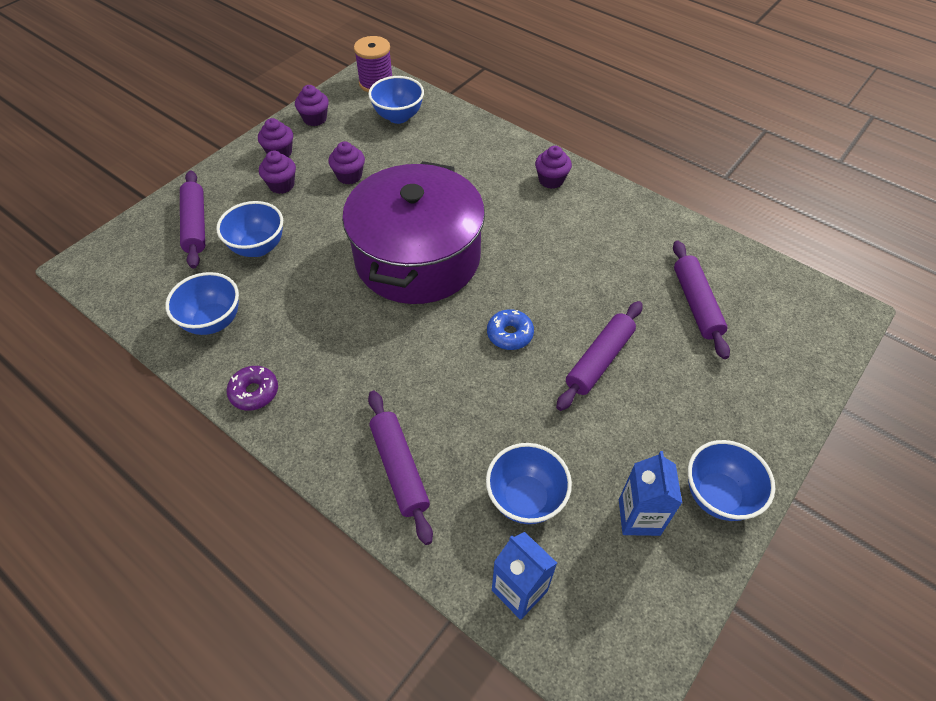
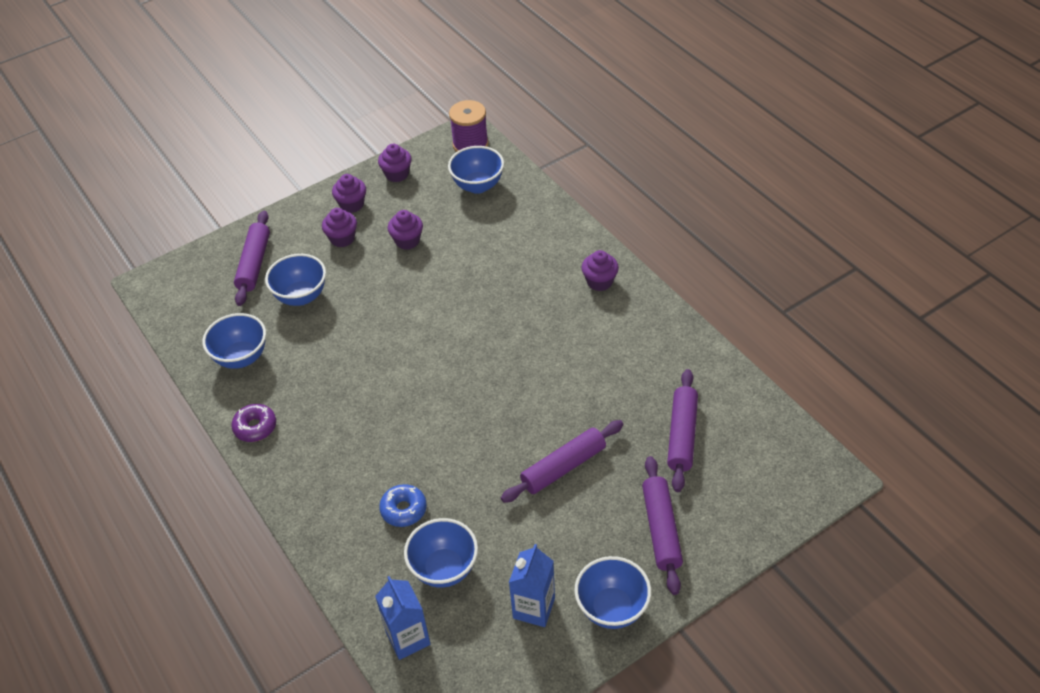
camera: 20 degrees right, 5 degrees down
(399, 469) = (350, 519): purple rolling pin -> purple rolling pin (661, 529)
(417, 258) = (439, 335): purple pot -> none
(510, 334) = (492, 425): blue donut -> blue donut (403, 510)

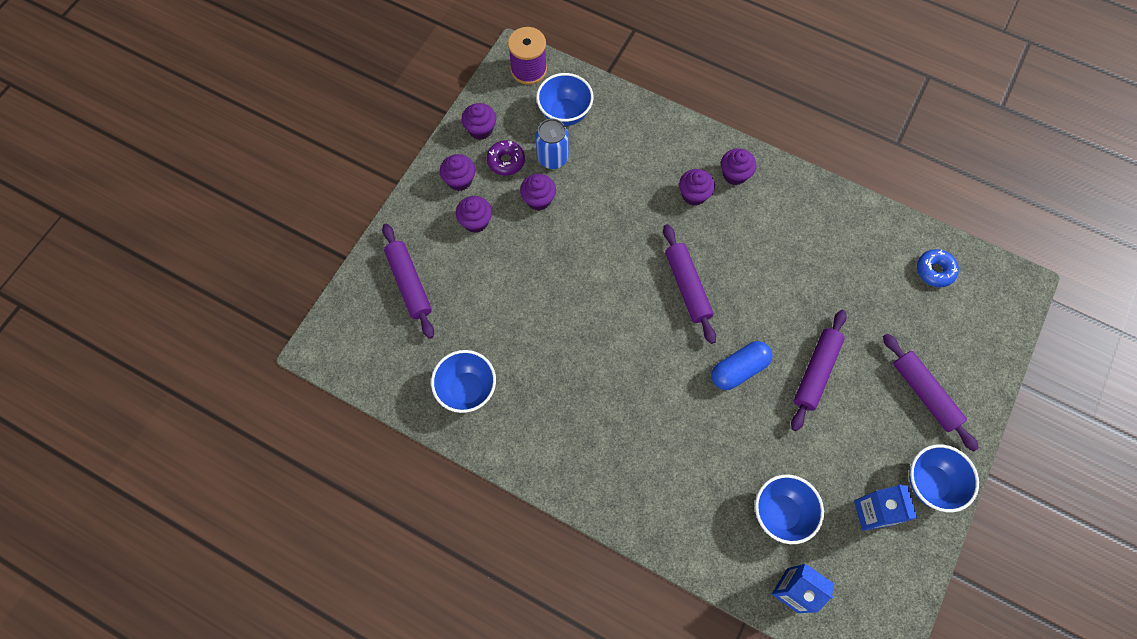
camera: 30 degrees left, 20 degrees up
(255, 427) = (529, 455): purple donut -> purple donut (506, 161)
(301, 296) = (479, 300): blue bowl -> none
(403, 510) = (712, 474): blue donut -> blue donut (934, 270)
(443, 214) = (552, 158): none -> blue can
(490, 436) = (739, 369): none -> blue capsule
(549, 284) = (694, 195): none -> purple cupcake
(682, 435) = (889, 299): purple rolling pin -> purple rolling pin (687, 287)

